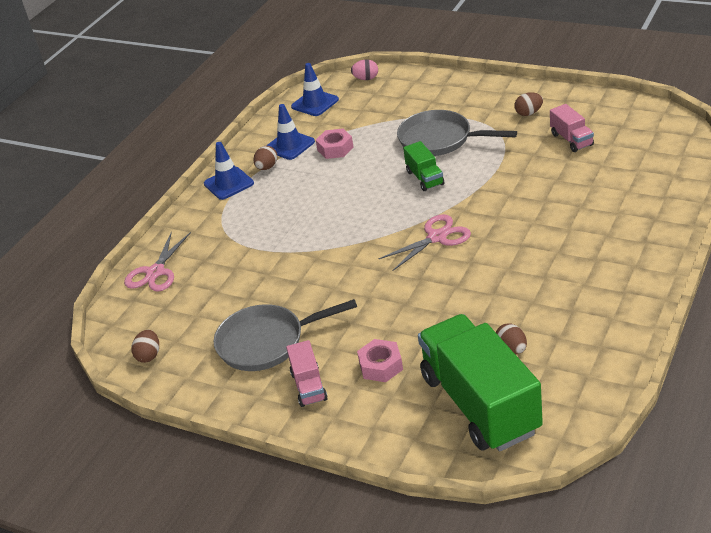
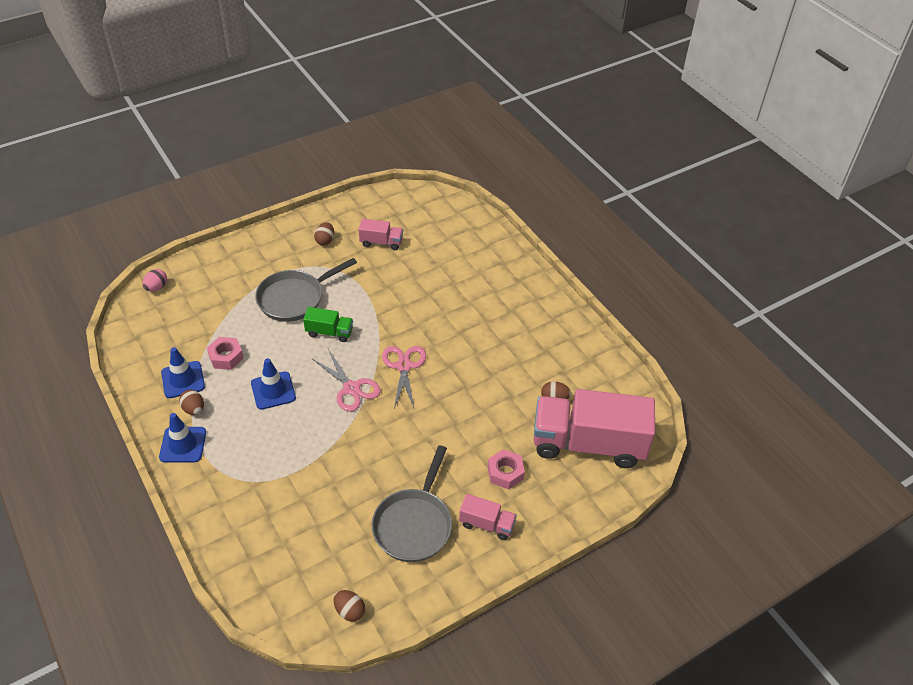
camera: 65 degrees left, 10 degrees up
(155, 272) = (244, 555): pink scissors -> pink scissors (351, 388)
(315, 103) = (145, 333): blue traffic cone -> blue traffic cone (273, 390)
(480, 404) = (588, 444): green truck -> pink truck

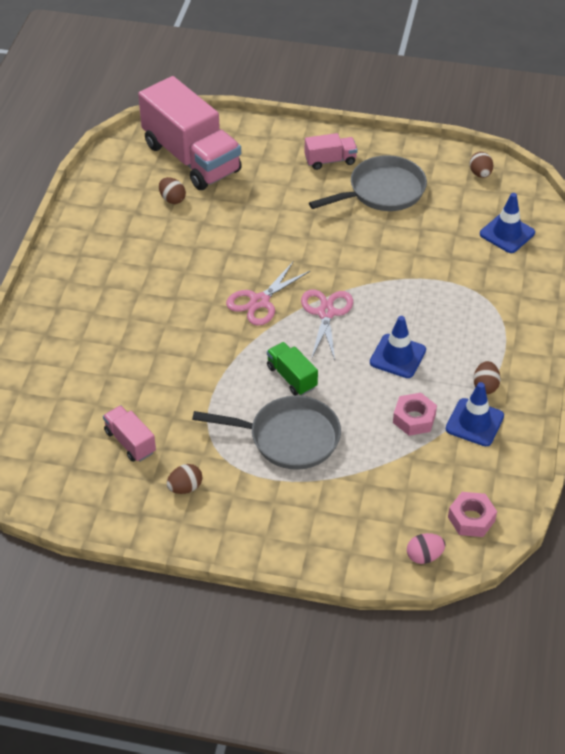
camera: 135 degrees left, 0 degrees up
(183, 445) = (518, 360): blue traffic cone -> blue traffic cone (507, 233)
(487, 524) = (330, 160): pink truck -> pink truck turned 105 degrees clockwise
(505, 472) = (277, 179): pink nut -> pink nut (471, 519)

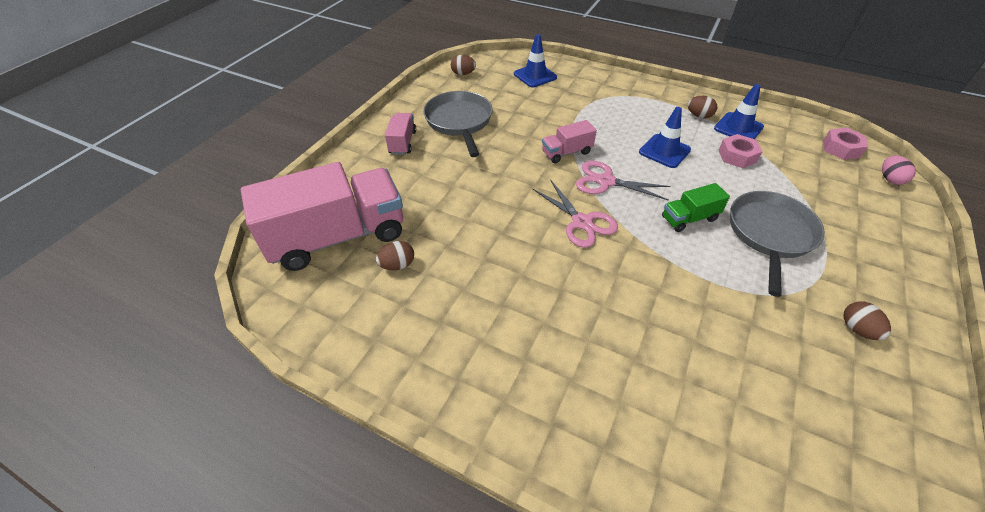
camera: 75 degrees left, 0 degrees up
(130, 442) = (797, 372): pink truck -> pink truck (566, 152)

